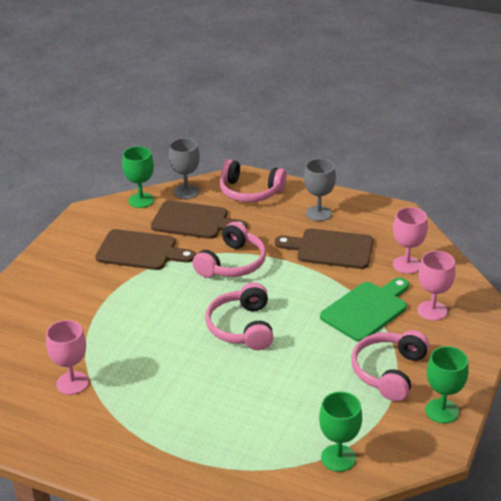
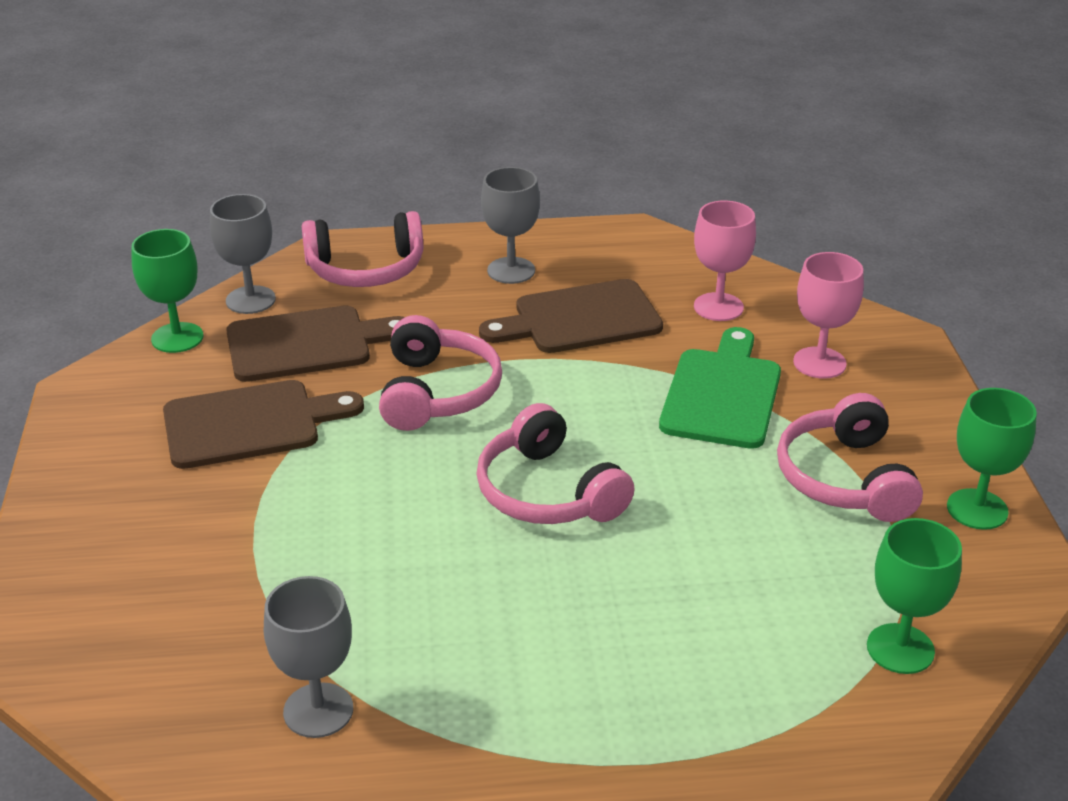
camera: 30 degrees left, 0 degrees up
(72, 383) = (318, 710): pink goblet -> grey goblet

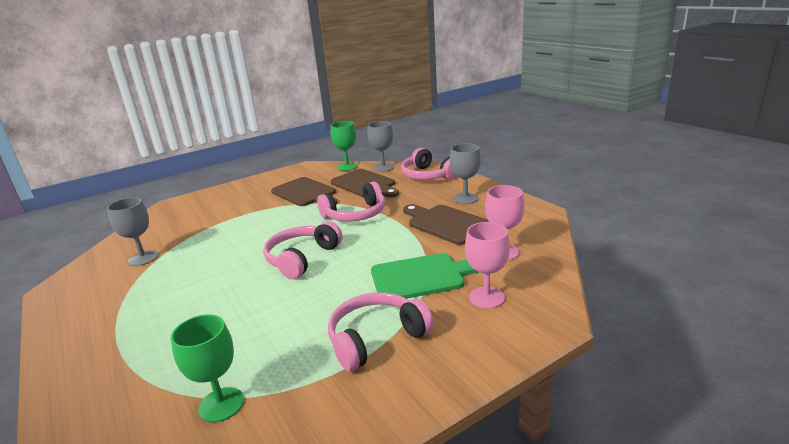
camera: 65 degrees right, 10 degrees down
(977, 509) = (383, 404): green goblet -> none

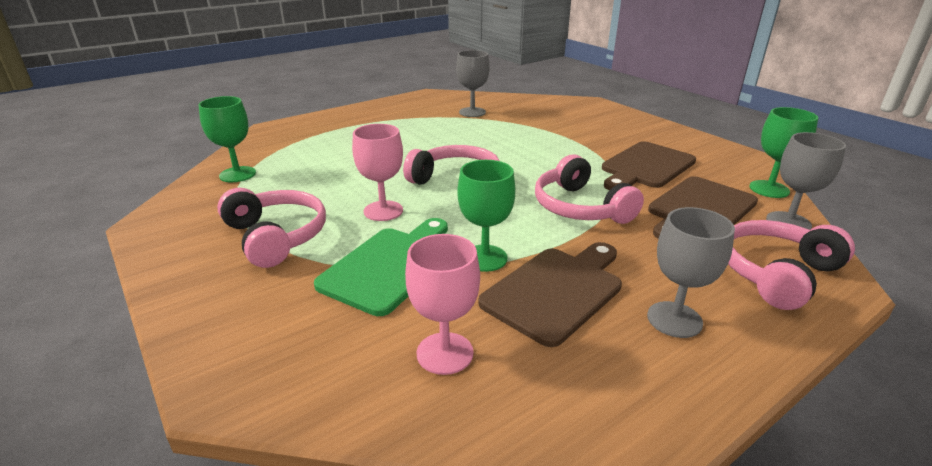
camera: 85 degrees right, 5 degrees up
(413, 244) = (484, 258): none -> green goblet
(422, 277) = (390, 266): green cutting board -> green cutting board turned 135 degrees counterclockwise
(486, 297) = (315, 322): pink goblet -> pink goblet (383, 211)

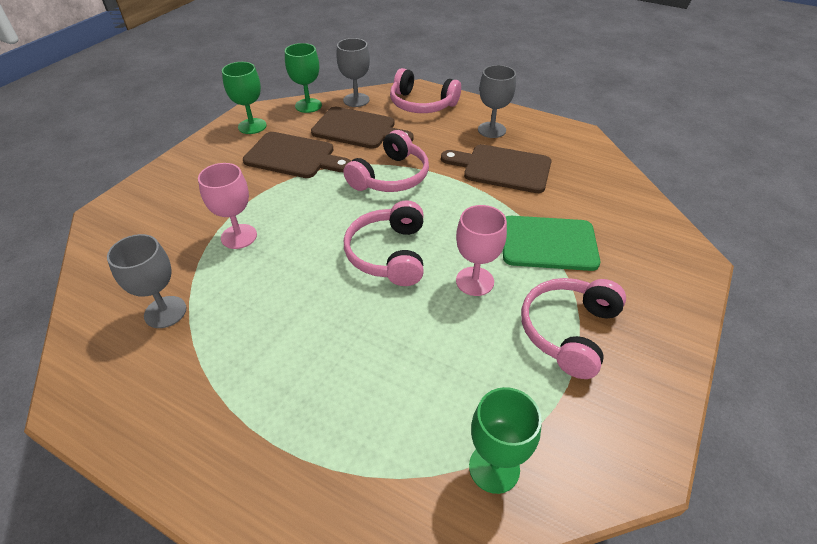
camera: 115 degrees left, 15 degrees up
(445, 353) = (589, 192): pink goblet -> pink goblet (239, 236)
(484, 258) = (494, 203): green goblet -> green goblet (252, 126)

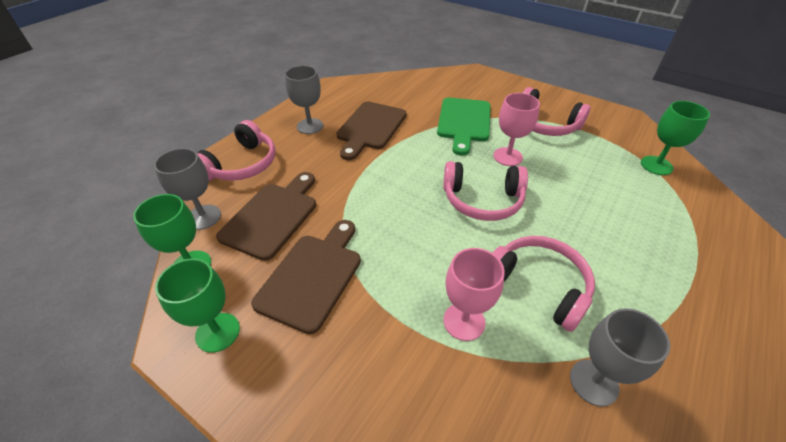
camera: 85 degrees left, 0 degrees up
(390, 177) = (370, 194): pink headphones -> pink headphones (538, 286)

